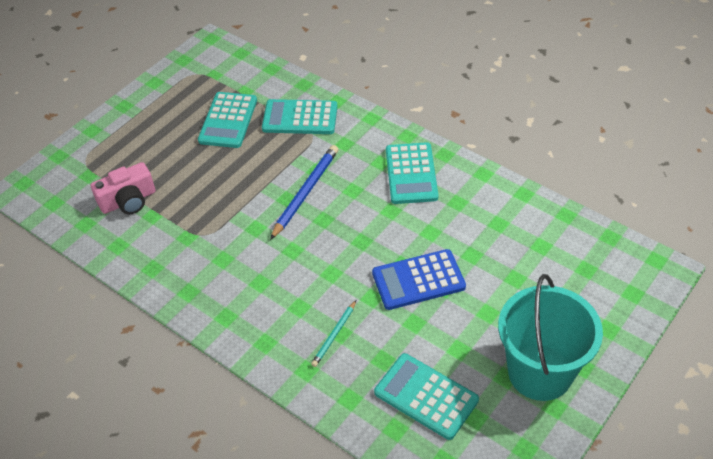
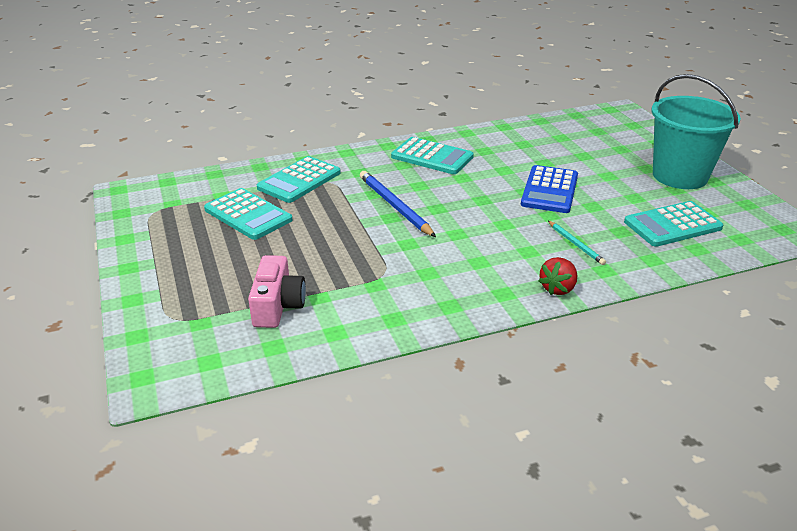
camera: 60 degrees left, 15 degrees down
(255, 348) = (558, 288): none -> red strawberry

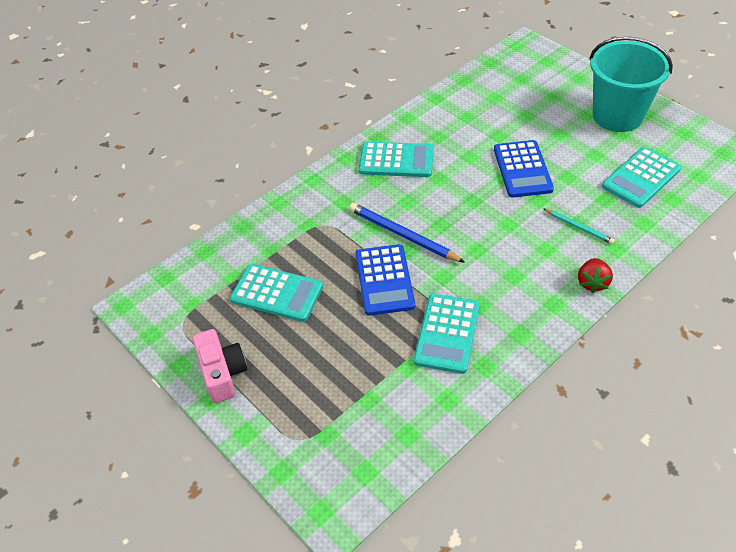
camera: 20 degrees left, 15 degrees up
(278, 306) = (380, 390): pink camera -> pink camera (222, 373)
(299, 180) = (294, 232): turquoise calculator -> turquoise calculator (447, 333)
(351, 231) = (384, 280): none -> blue calculator

